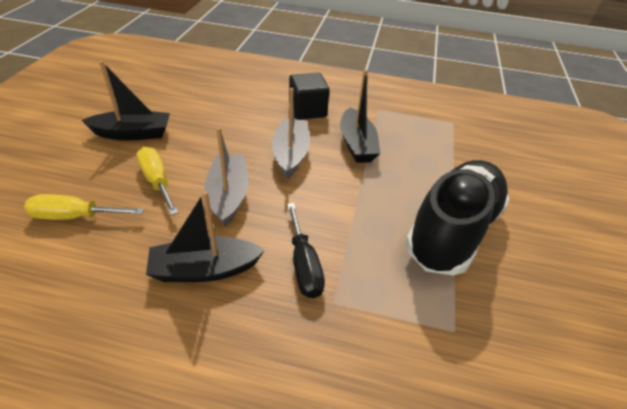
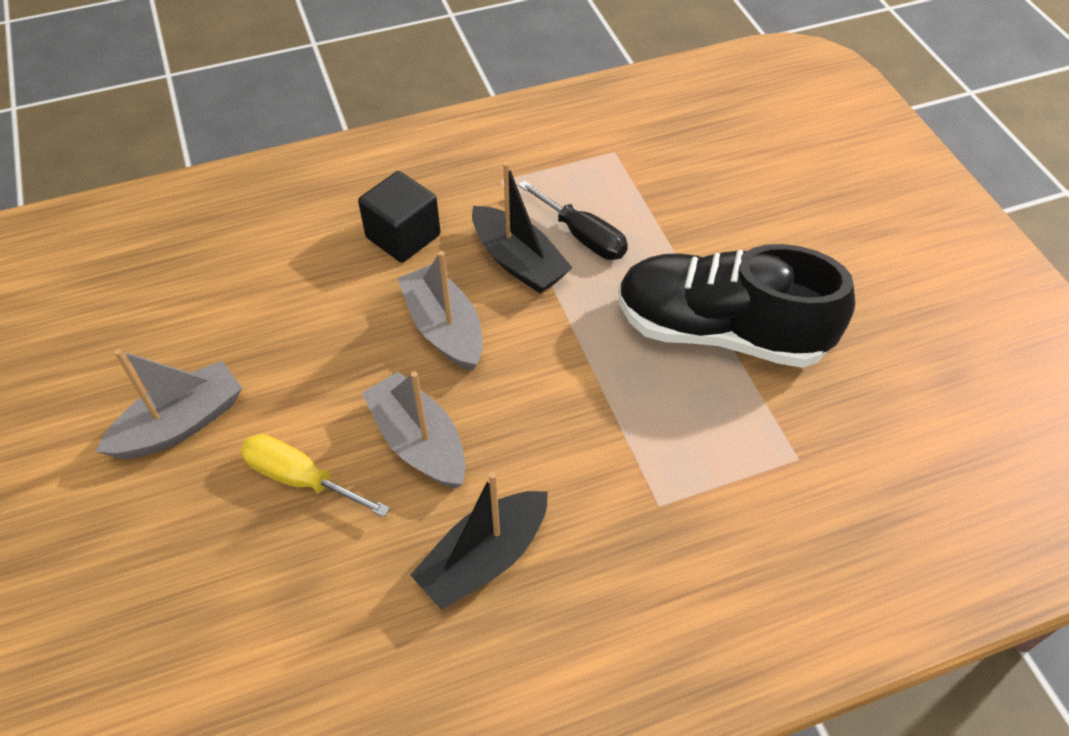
camera: 30 degrees left, 10 degrees up
(75, 216) = (242, 598): yellow screwdriver -> none
(133, 134) = (180, 424): black boat -> grey boat
(304, 265) = (592, 480): black screwdriver -> black screwdriver (583, 236)
(452, 230) = (720, 332): black shoe -> black shoe turned 75 degrees counterclockwise

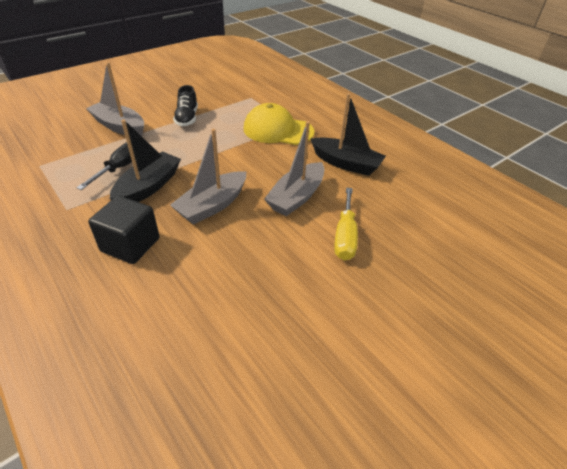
camera: 110 degrees left, 10 degrees down
(180, 424) = (342, 312): grey boat -> grey boat (119, 126)
(640, 473) = (278, 130): none -> yellow cap
(720, 332) = (187, 118): black shoe -> black shoe, size x0.45

